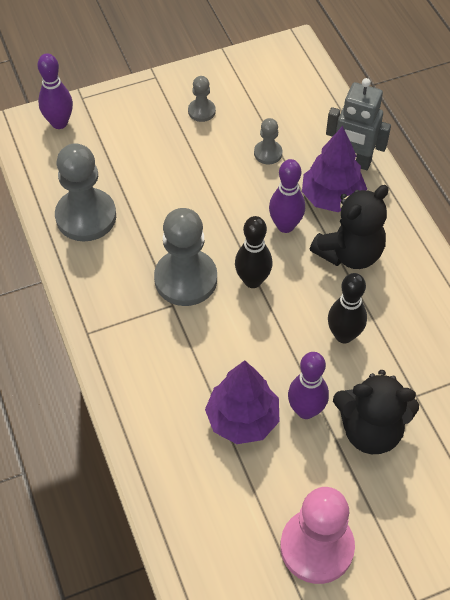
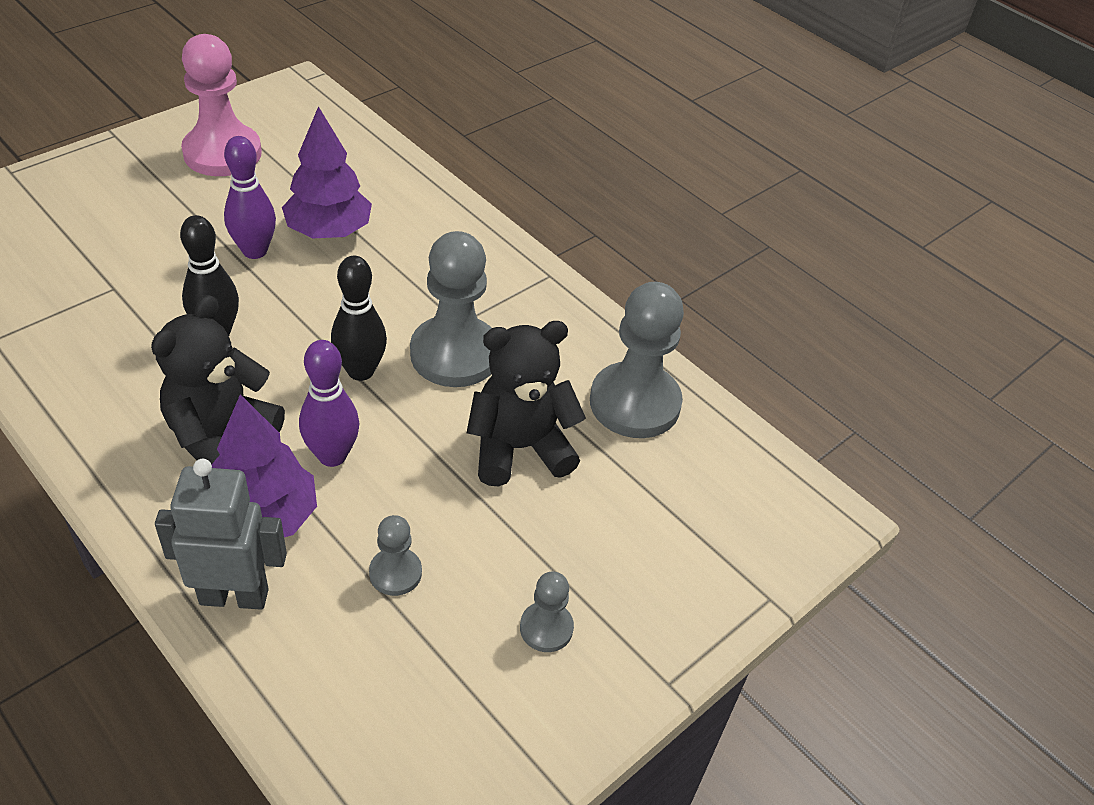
camera: 155 degrees right, 10 degrees down
(59, 123) = (773, 539): purple bowling pin -> none
(370, 430) = (172, 247): black teddy bear -> black teddy bear (519, 448)

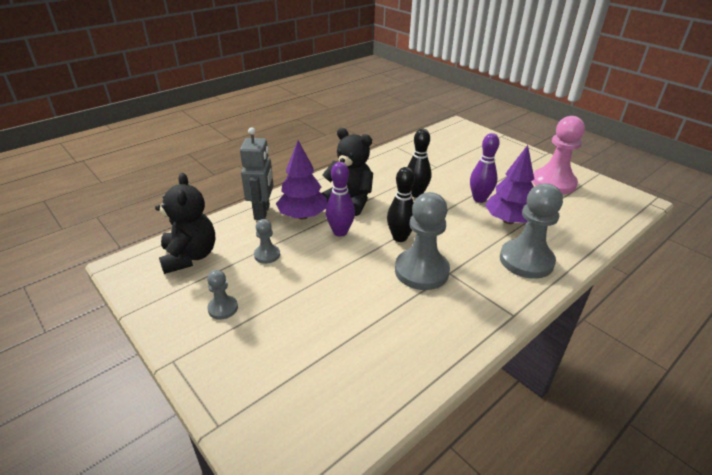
camera: 95 degrees right, 10 degrees down
(519, 448) = (349, 298): black teddy bear -> black teddy bear (190, 256)
(634, 403) = (395, 358): grey pawn -> grey pawn (526, 260)

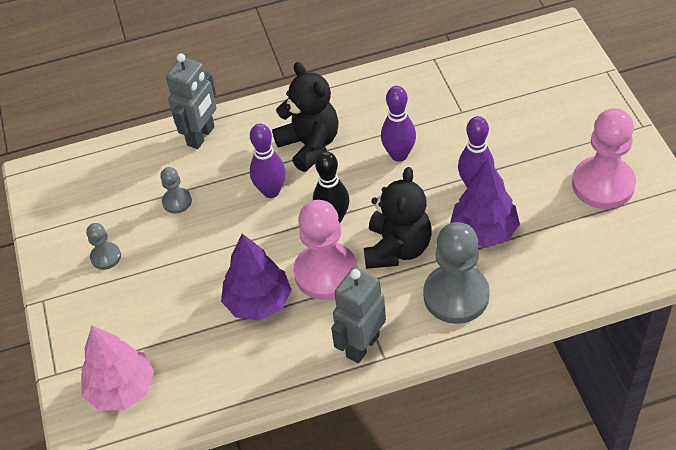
camera: 30 degrees right, 15 degrees up
(190, 256) = (100, 181): black teddy bear -> black teddy bear (397, 248)
(300, 416) = (122, 389): none -> pink tree
(303, 216) = (243, 154): purple tree -> purple tree (258, 302)
(416, 194) = (399, 155): black bowling pin -> purple bowling pin
(421, 271) = (326, 273): grey pawn -> pink pawn
(490, 311) = (362, 346): none -> grey robot

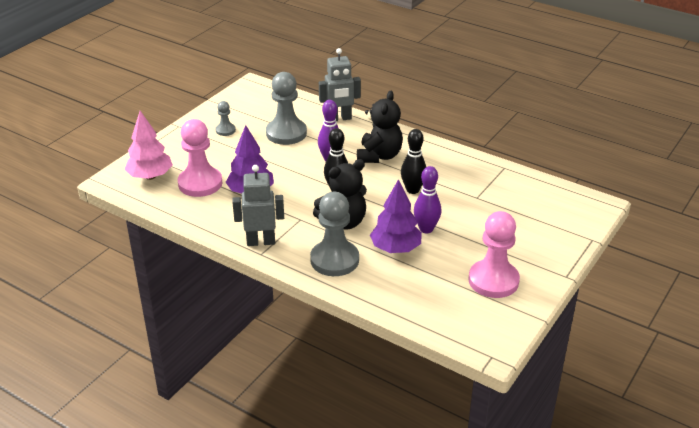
camera: 45 degrees right, 15 degrees down
(177, 201) = (286, 133): grey pawn -> grey pawn, size x2.04
(326, 273) = (296, 205): pink pawn -> pink pawn (200, 183)
(399, 155) = (412, 190): purple bowling pin -> black bowling pin

